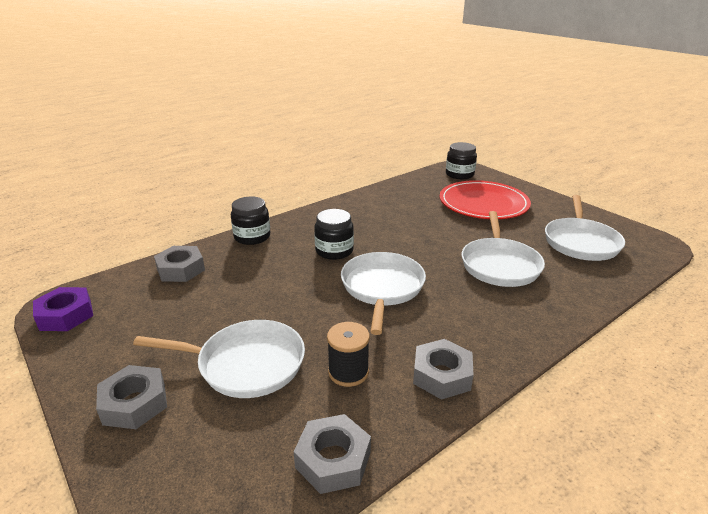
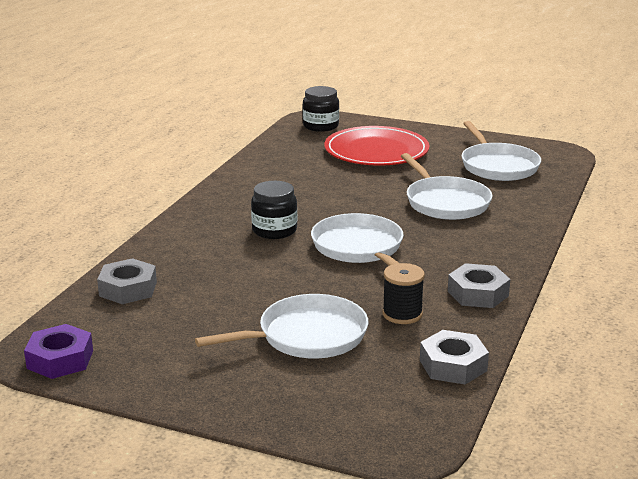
camera: 30 degrees left, 5 degrees down
(134, 403) = (244, 390): grey nut -> none
(252, 237) = (165, 240): black jar -> none

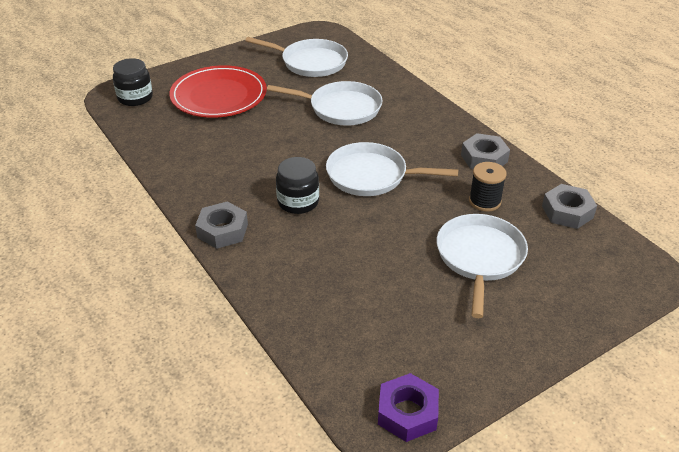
camera: 55 degrees left, 15 degrees up
(128, 289) = (318, 323): grey nut -> grey nut (222, 230)

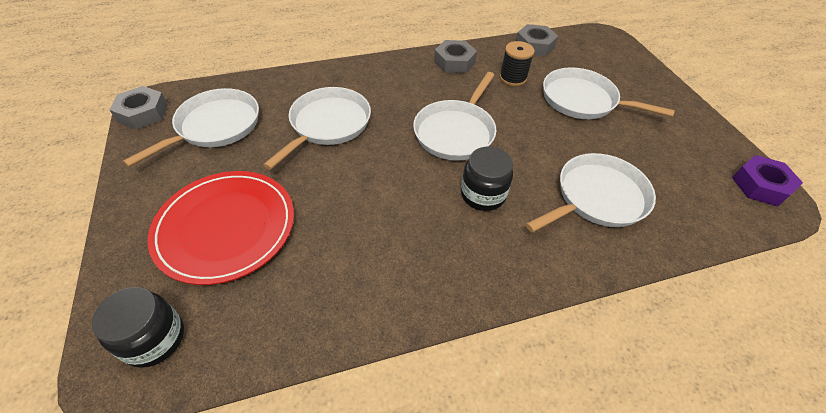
camera: 75 degrees left, 10 degrees up
(222, 230) = (519, 272): grey nut -> grey nut (143, 113)
(325, 273) = (597, 197): none -> white pan

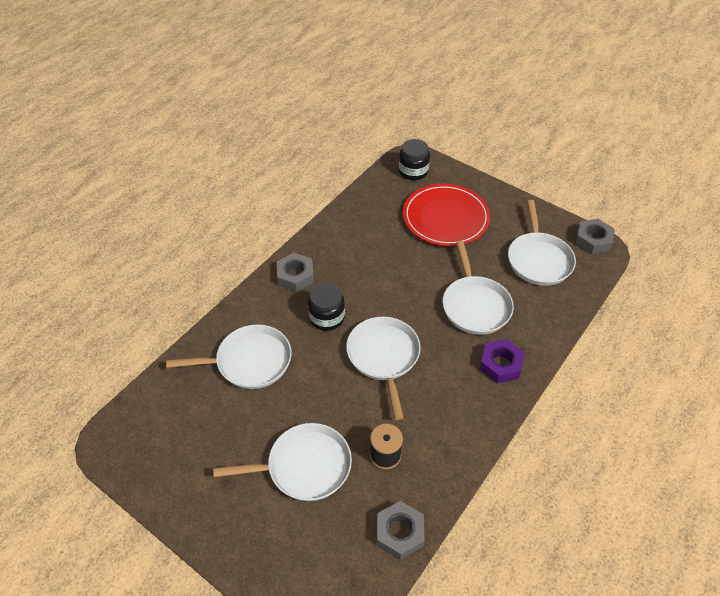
camera: 145 degrees right, 0 degrees up
(454, 62) = (454, 441): grey nut -> grey nut (295, 276)
(597, 197) = (250, 361): white pan -> white pan turned 120 degrees counterclockwise
(760, 185) = (124, 452): purple nut -> purple nut (500, 365)

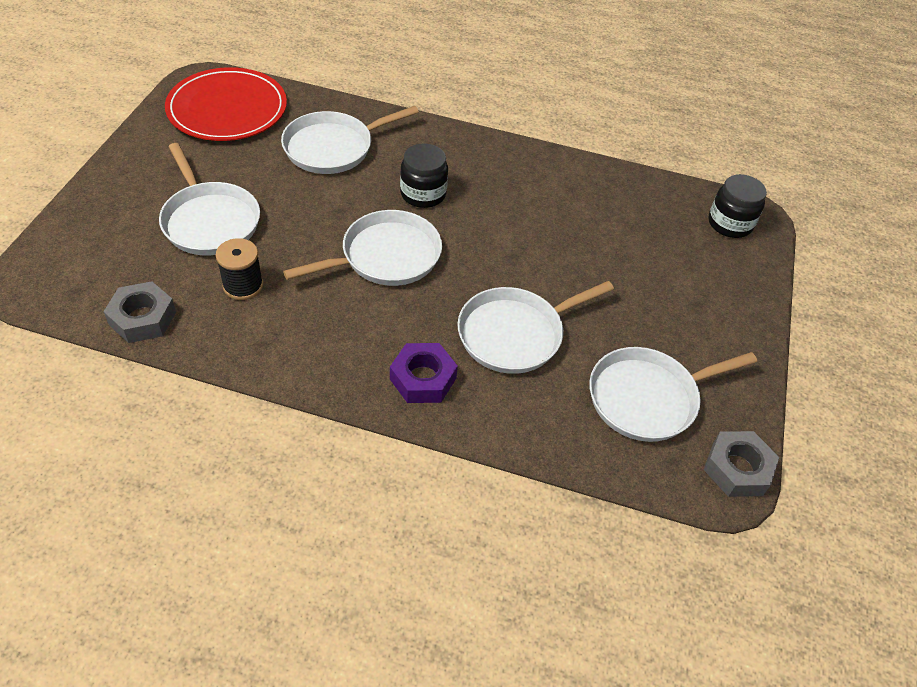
camera: 65 degrees right, 0 degrees up
(250, 361) = (333, 148): white pan -> white pan turned 90 degrees clockwise
(295, 276) = (473, 154): grey nut -> none
(445, 217) = (662, 274): red plate -> red plate (227, 109)

